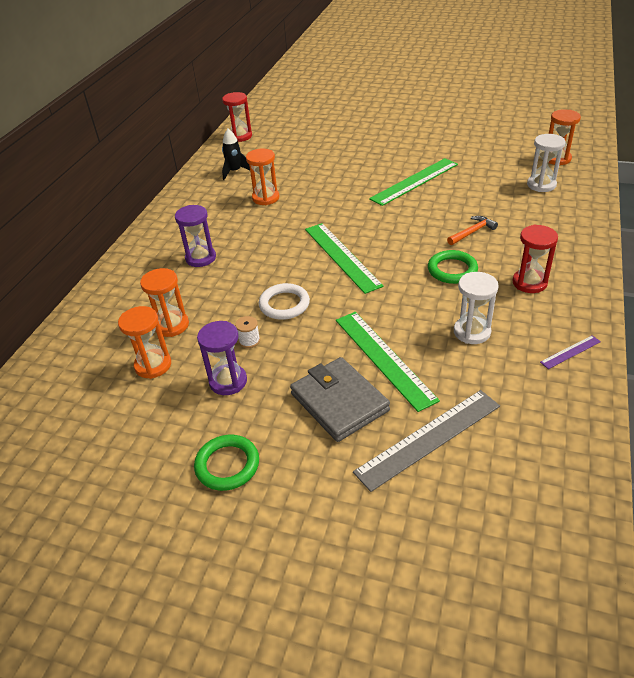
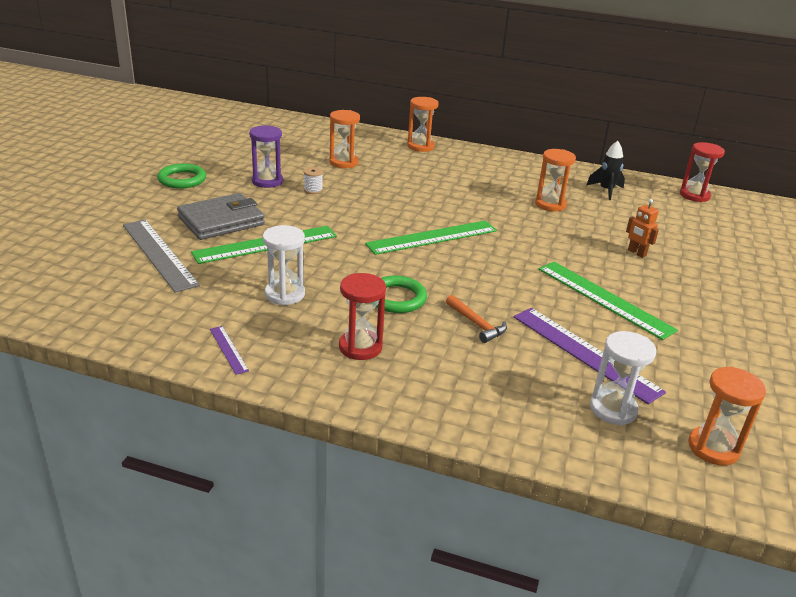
camera: 85 degrees right, 10 degrees down
(153, 365) = (298, 157): orange hourglass -> orange hourglass (420, 146)
(200, 258) = (438, 173): purple hourglass -> none
(284, 304) = (358, 206): white ring -> none
(343, 165) = (636, 253): none -> orange robot
(486, 191) = (585, 353): none -> purple ruler

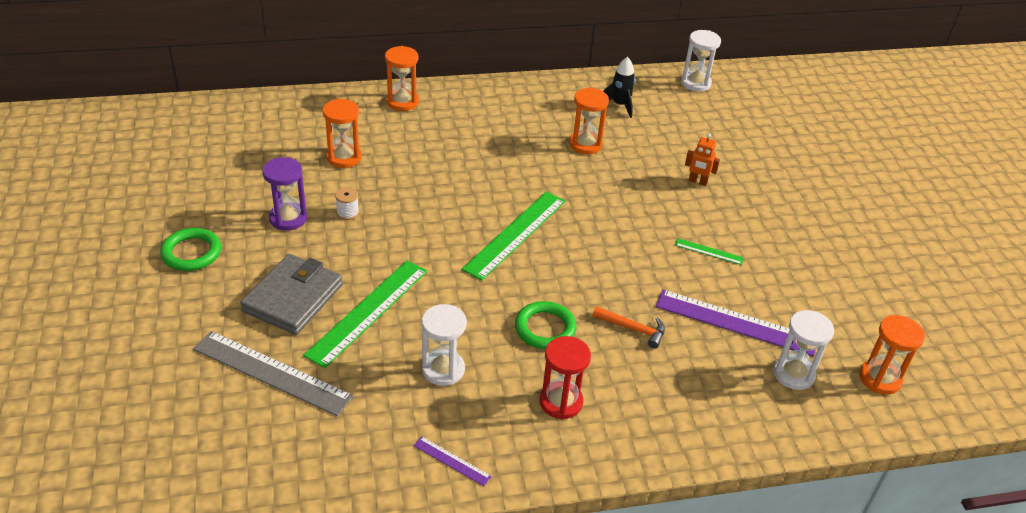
camera: 30 degrees left, 10 degrees up
(604, 298) = (709, 251): green ruler -> green ruler, size x0.46
(694, 195) = (695, 83): red hourglass -> white hourglass

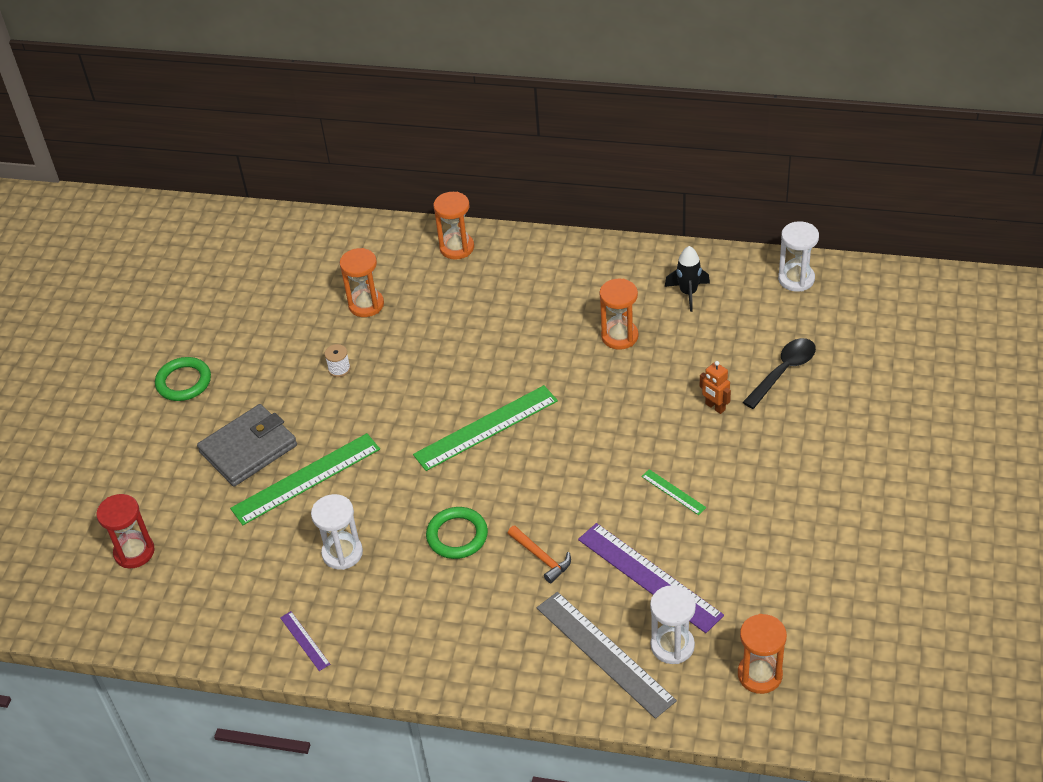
camera: 30 degrees right, 5 degrees up
(272, 372) = (198, 518): grey ruler -> grey ruler (605, 653)
(288, 218) = (282, 363): purple hourglass -> none
(561, 402) = (429, 612): red hourglass -> red hourglass (134, 552)
(732, 147) = (783, 371): none -> black spoon

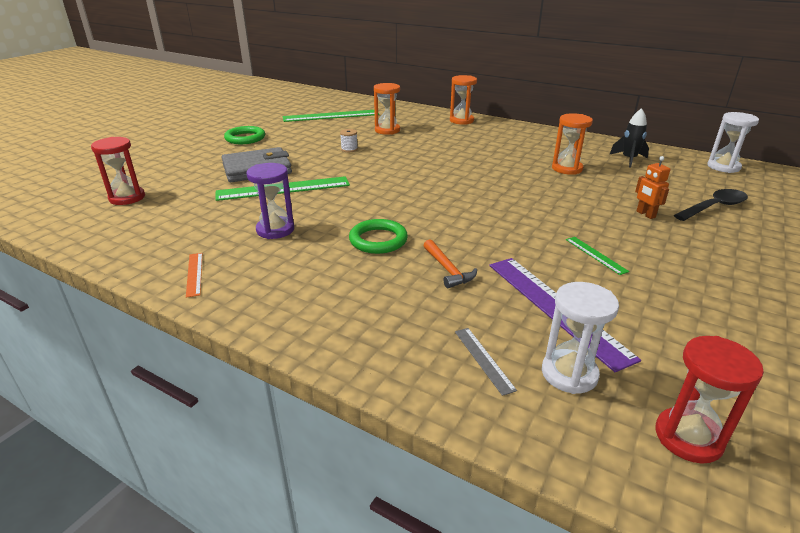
camera: 15 degrees right, 15 degrees down
(305, 640) = (194, 274): purple ruler -> orange ruler
(342, 553) = (275, 230): white hourglass -> purple hourglass
(486, 428) = (439, 190): green ruler -> green ruler (331, 116)
(605, 653) = (484, 359): grey ruler -> grey ruler, size x0.46
(759, 675) = (688, 437): orange hourglass -> red hourglass

